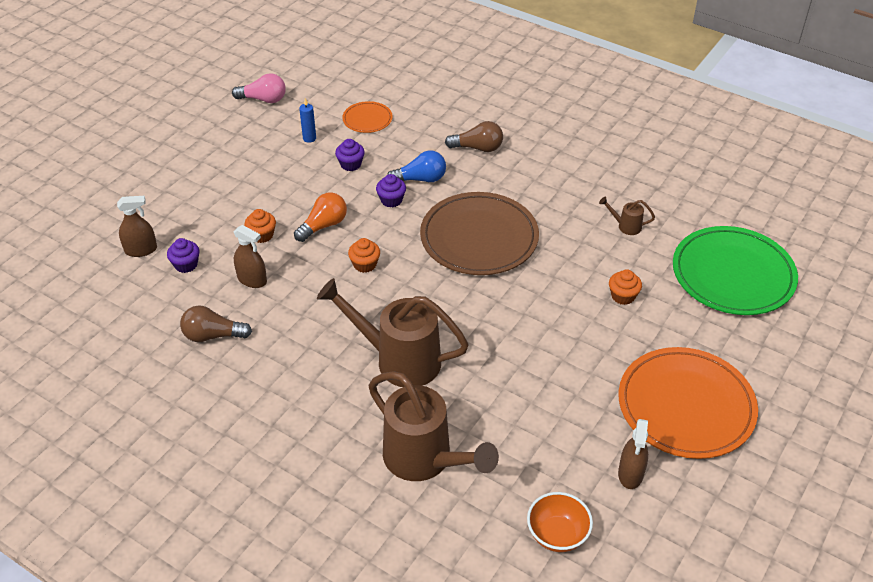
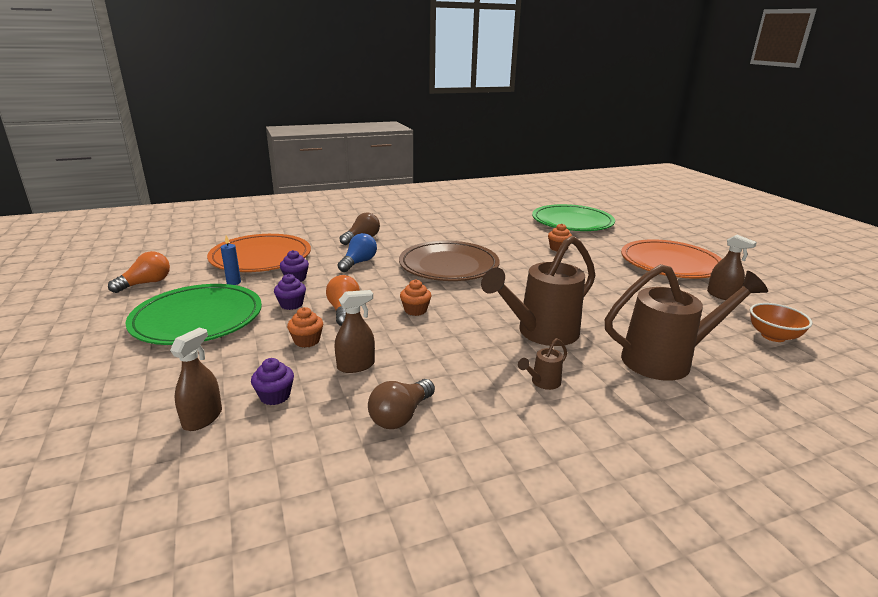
camera: 55 degrees left, 20 degrees down
(241, 163) = (197, 319): none -> green plate
(263, 99) = (146, 283): pink light bulb -> orange light bulb
(367, 119) = (261, 258): orange plate -> orange plate, size x2.10
(391, 200) = (362, 278): purple cupcake -> purple cupcake (291, 304)
(626, 226) = (499, 229): brown watering can -> brown watering can (543, 382)

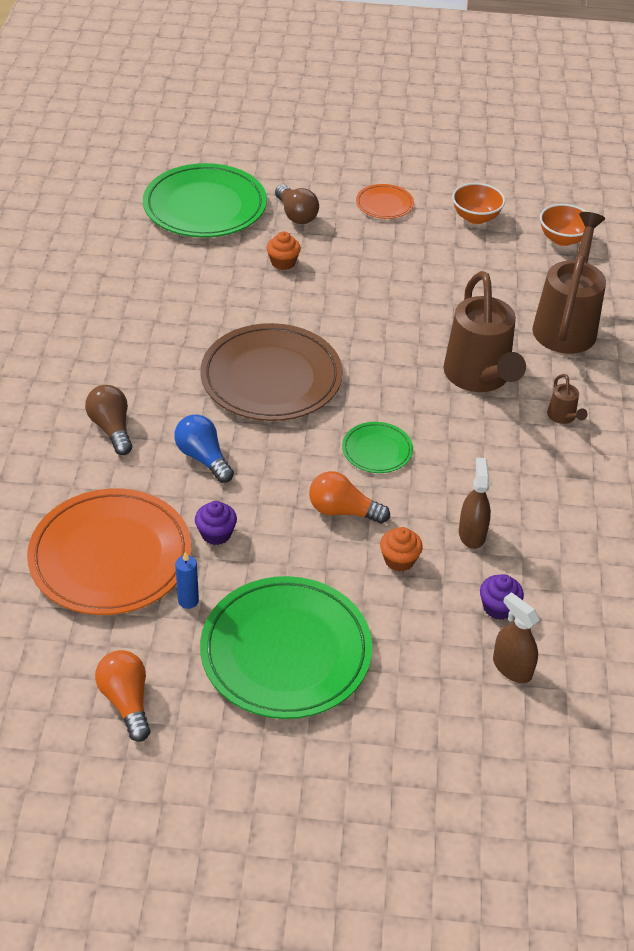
camera: 65 degrees left, 20 degrees up
(291, 304) = (297, 554): purple cupcake -> none
(401, 416) = (570, 527): brown light bulb -> brown light bulb (296, 214)
(415, 310) = (377, 450): orange cupcake -> green plate
(670, 263) = (384, 204): orange plate -> orange plate, size x0.48
(722, 295) = (475, 217): brown spray bottle -> orange bowl

